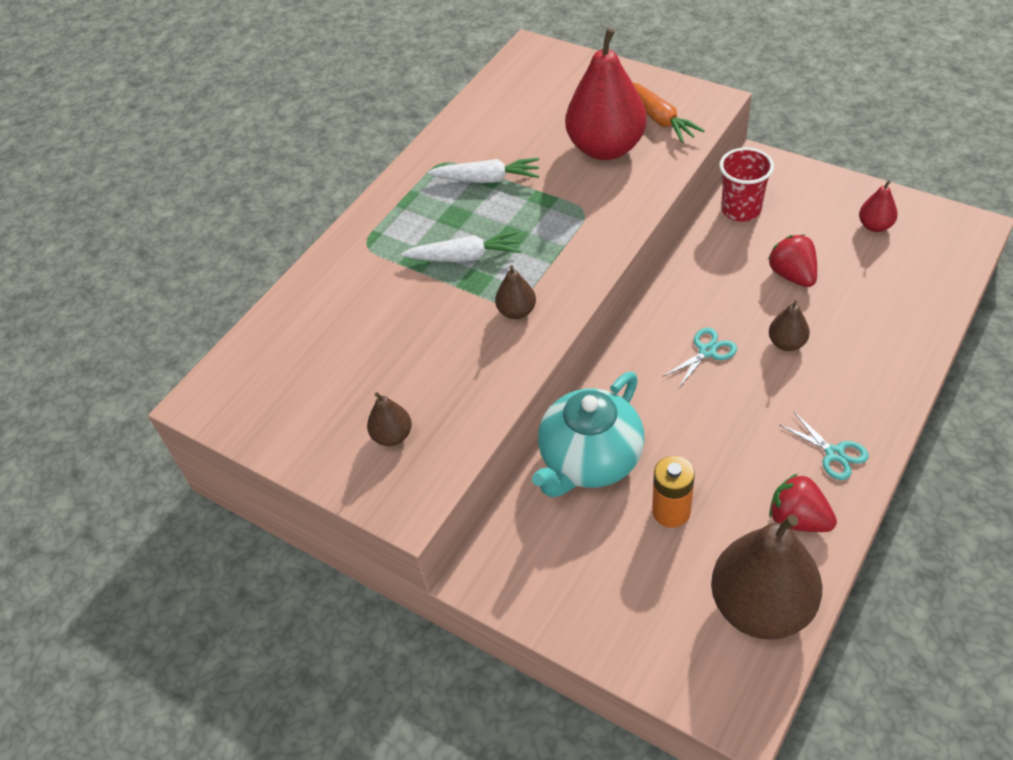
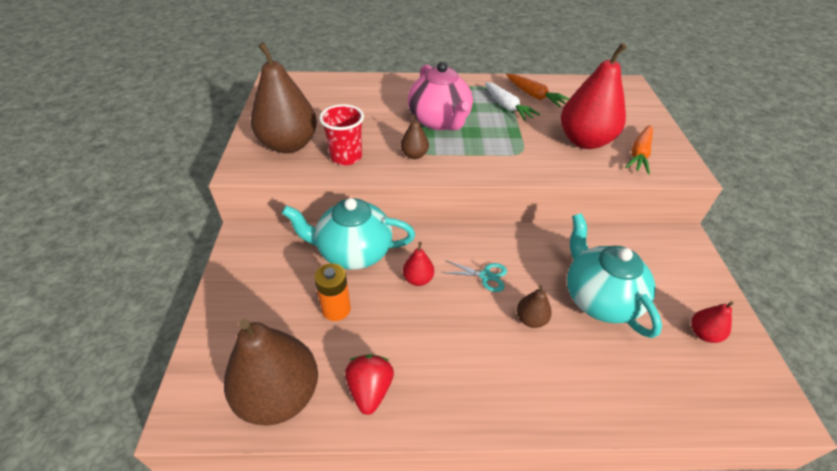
camera: 50 degrees right, 5 degrees down
(392, 436) = (289, 145): brown pear -> brown pear, size x2.23
(465, 257) = (439, 121): white carrot -> pink teapot
(485, 143) = (534, 96): none -> orange carrot
(674, 414) = (418, 279): none -> red pear
(741, 210) = (630, 245): red cup -> red cup (346, 157)
(792, 275) = (599, 298): red strawberry -> turquoise teapot
(834, 454) = (447, 392): turquoise scissors -> none

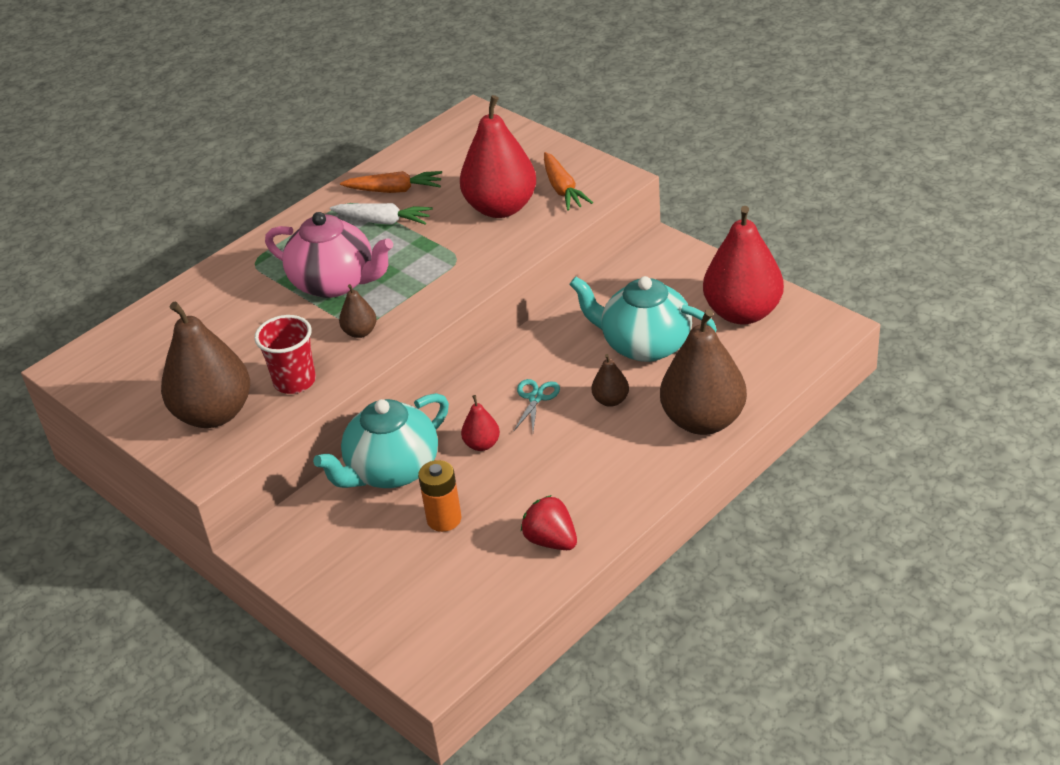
camera: 40 degrees left, 5 degrees down
(279, 395) = (487, 601): brown pear -> brown pear (703, 420)
(485, 276) = (536, 398): turquoise scissors -> turquoise scissors turned 45 degrees counterclockwise
(703, 333) = (742, 313): red pear -> red pear, size x2.23

